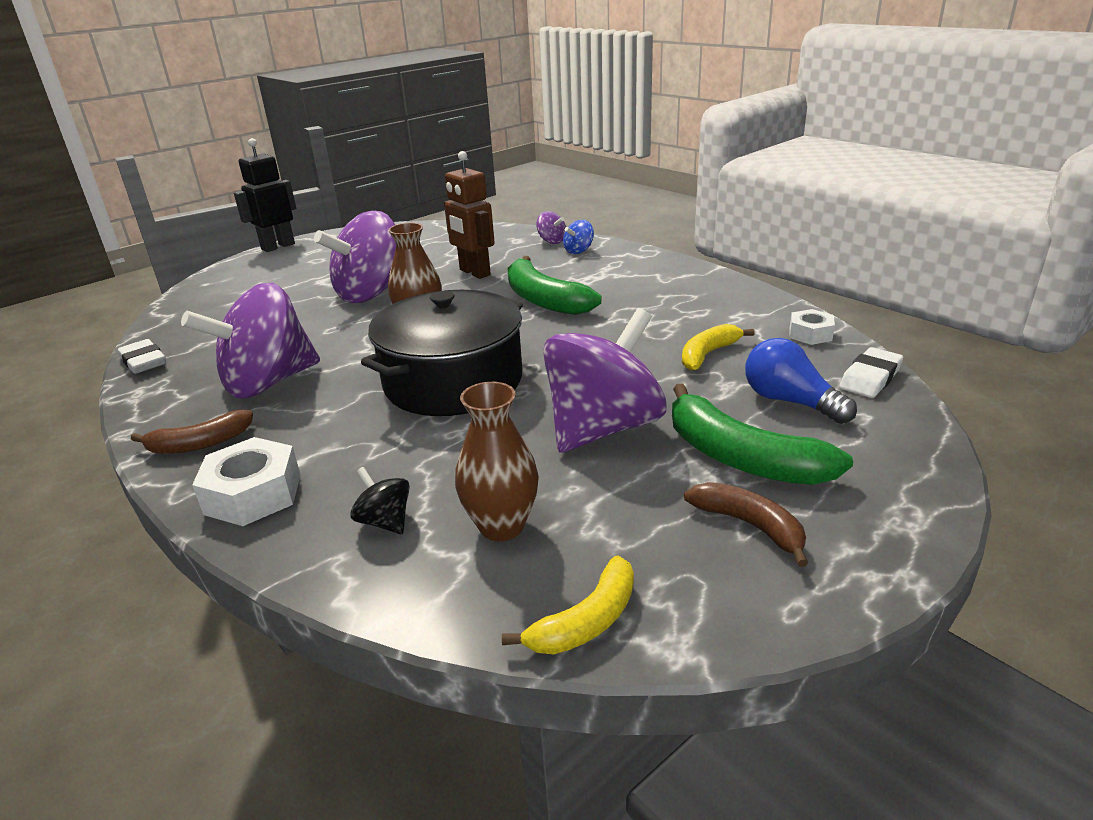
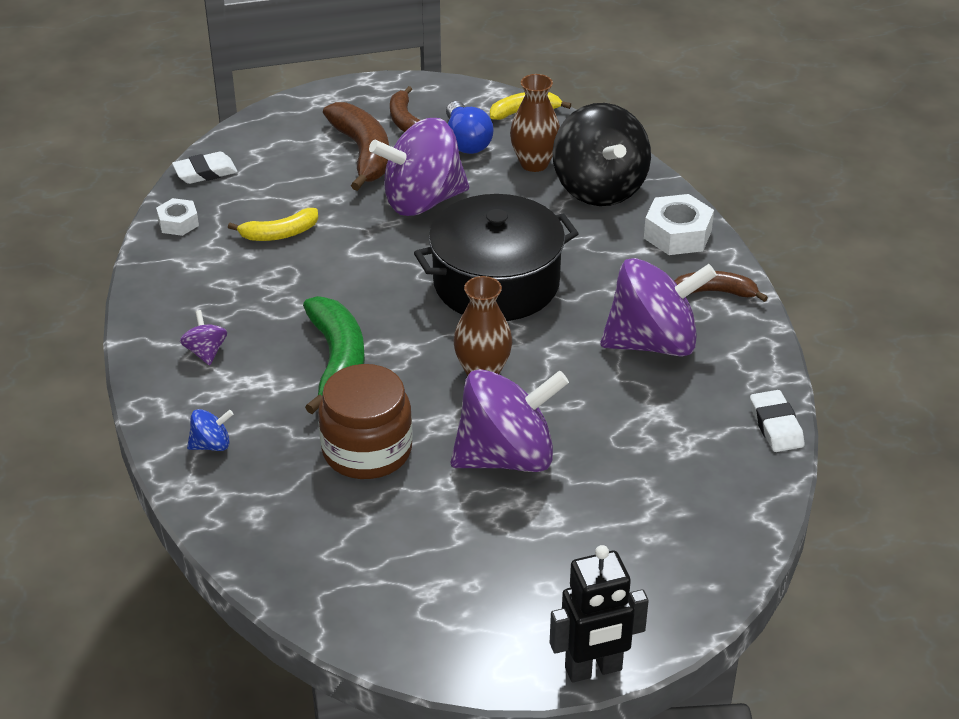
camera: 155 degrees left, 10 degrees up
(385, 521) = (599, 188): black spinning top -> black spinning top, size x2.40
(474, 272) = (367, 450): brown robot -> brown jar
(552, 241) = (218, 486): purple spinning top -> purple spinning top (206, 352)
(741, 457) = (363, 153): green banana -> brown banana
(790, 401) = (282, 175): blue light bulb -> blue light bulb (466, 141)

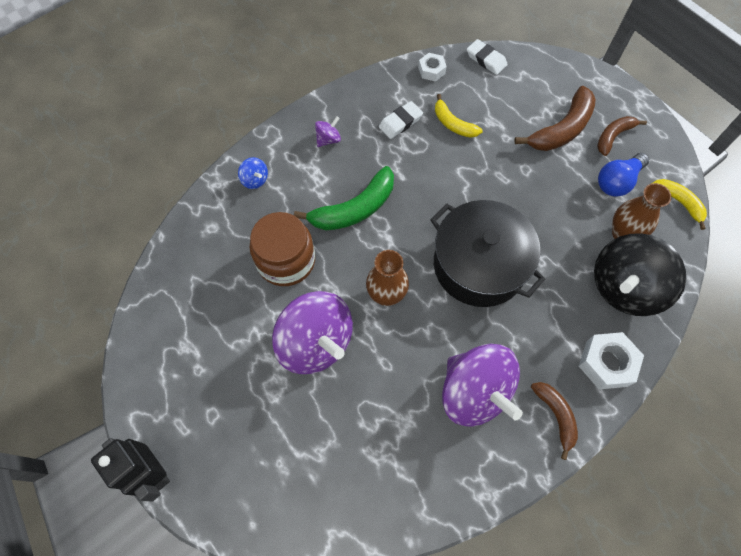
camera: 65 degrees right, 25 degrees up
(422, 201) = (535, 185): purple spinning top -> none
(776, 425) = (431, 515): white eraser -> white eraser (400, 122)

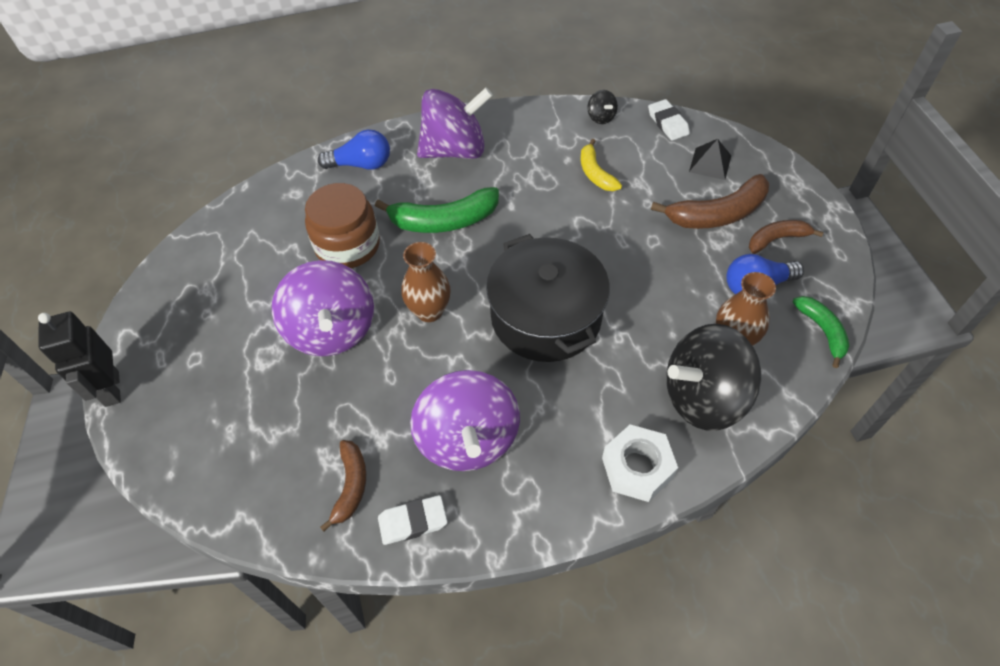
camera: 25 degrees right, 10 degrees down
(255, 180) = (361, 164): blue spinning top -> blue light bulb
(328, 139) = (455, 150): purple spinning top -> purple spinning top, size x2.40
(400, 122) = (539, 156): white eraser -> white eraser (413, 522)
(431, 70) = (601, 117): white nut -> black spinning top
(535, 86) = (710, 163): none -> black pyramid
(555, 416) = (546, 499): brown banana -> brown banana (351, 486)
(678, 202) = (822, 331): yellow banana -> green banana

